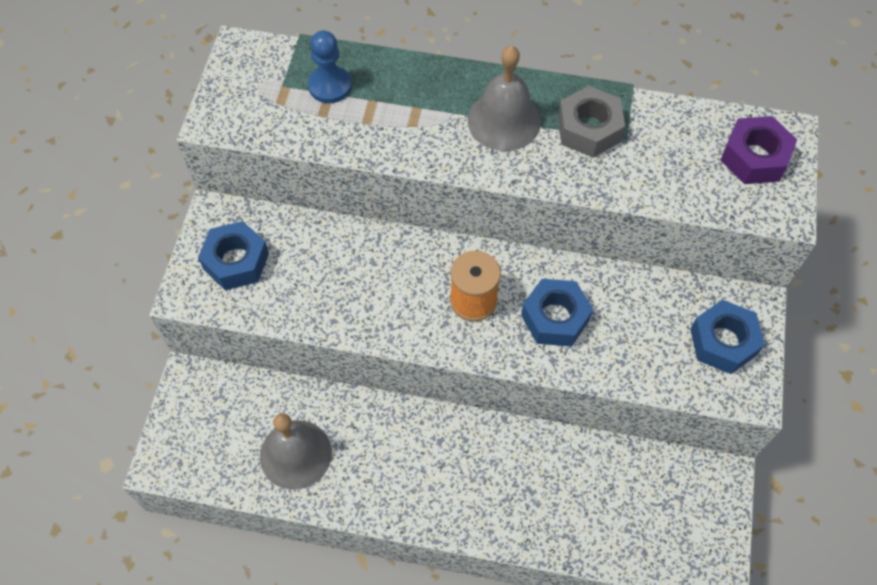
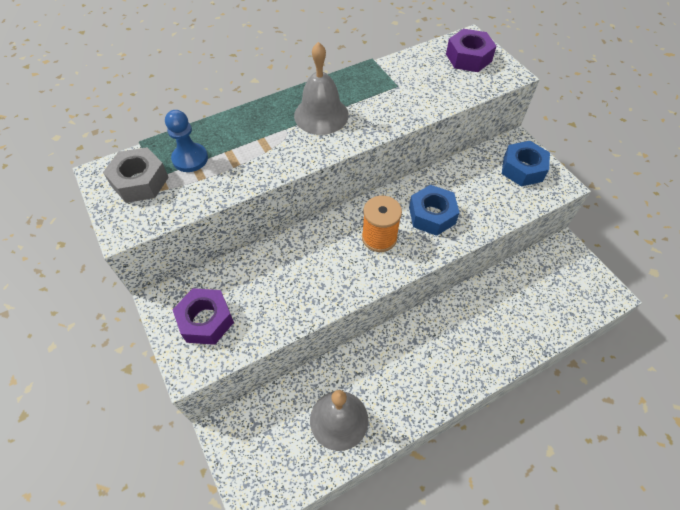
camera: 40 degrees left, 5 degrees down
(236, 261) = (206, 320): blue nut -> purple nut
(589, 129) = (373, 92): grey nut -> grey nut (140, 182)

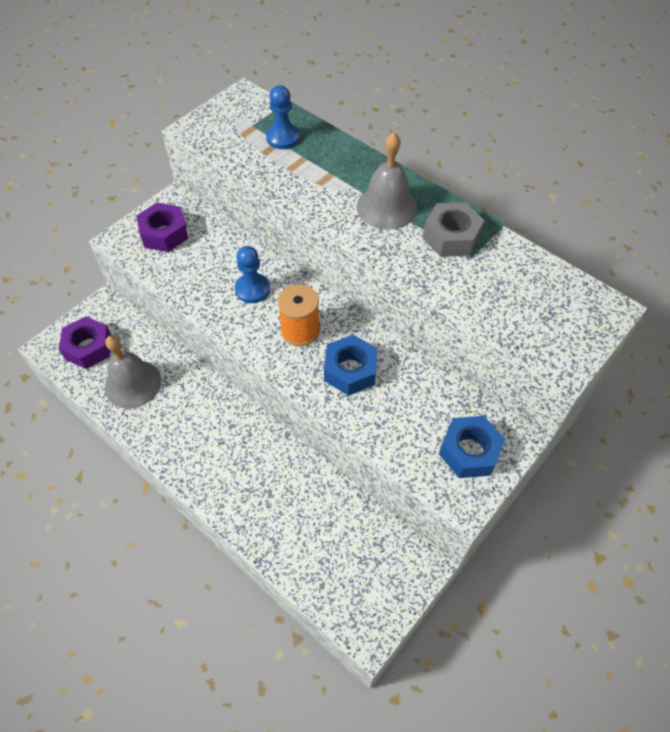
camera: 70 degrees right, 0 degrees up
(140, 182) = (243, 118): grey nut -> grey nut (451, 237)
(317, 261) = (252, 289): none -> blue pawn
(468, 58) = (567, 313): purple nut -> purple nut (88, 347)

